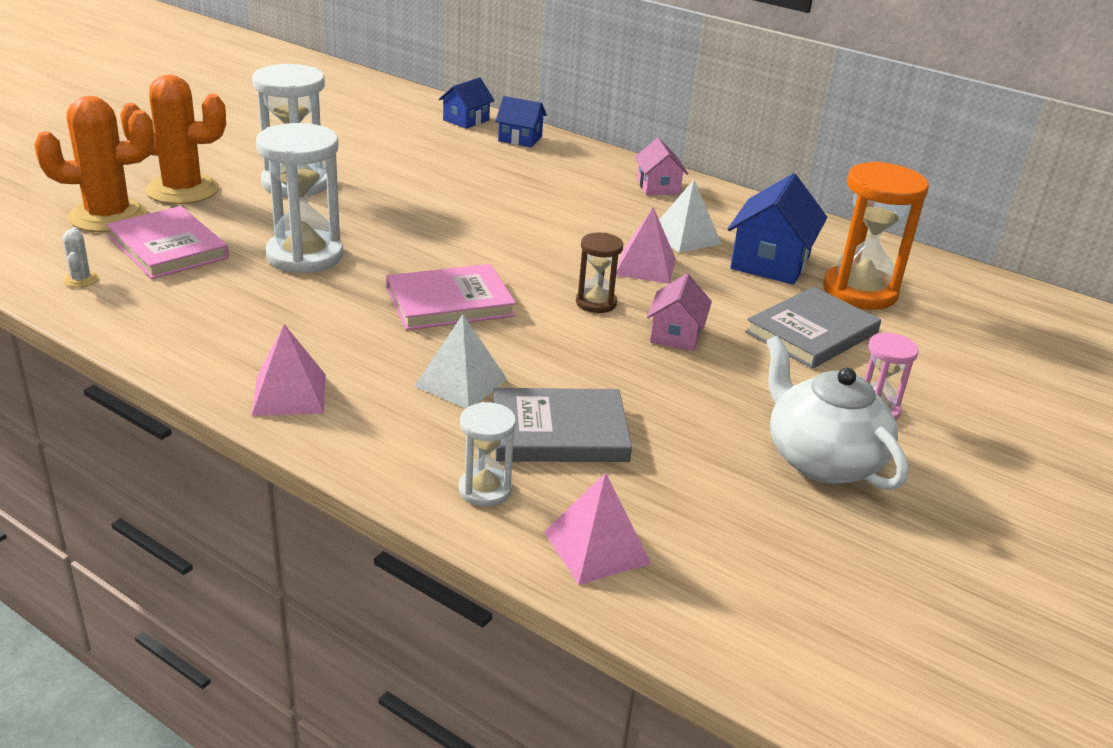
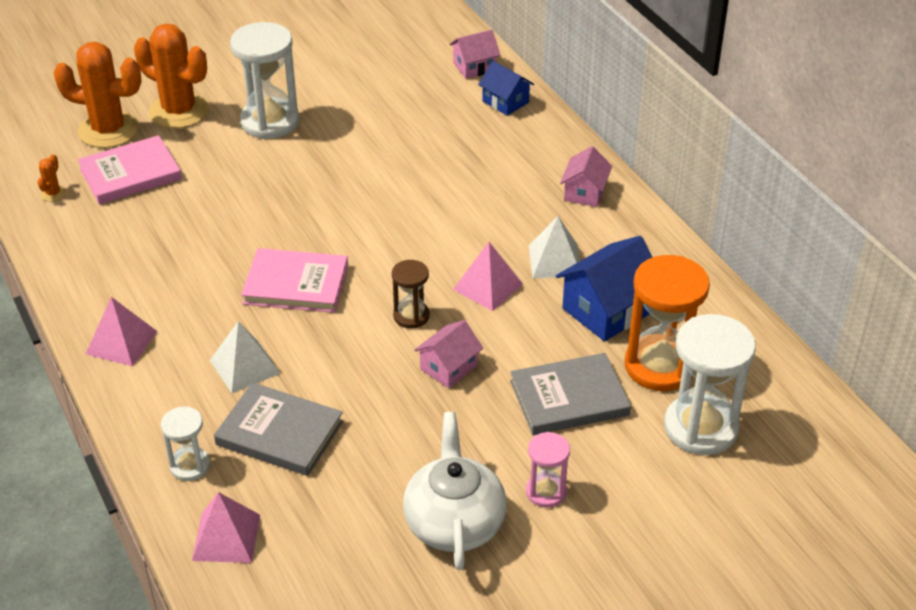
camera: 30 degrees right, 10 degrees up
(81, 279) = (53, 193): white cactus -> orange cactus
(168, 247) = (130, 174): pink book -> pink book turned 75 degrees clockwise
(305, 256) = (222, 207): white hourglass -> white hourglass (701, 427)
(466, 120) = (474, 67): blue house -> pink house

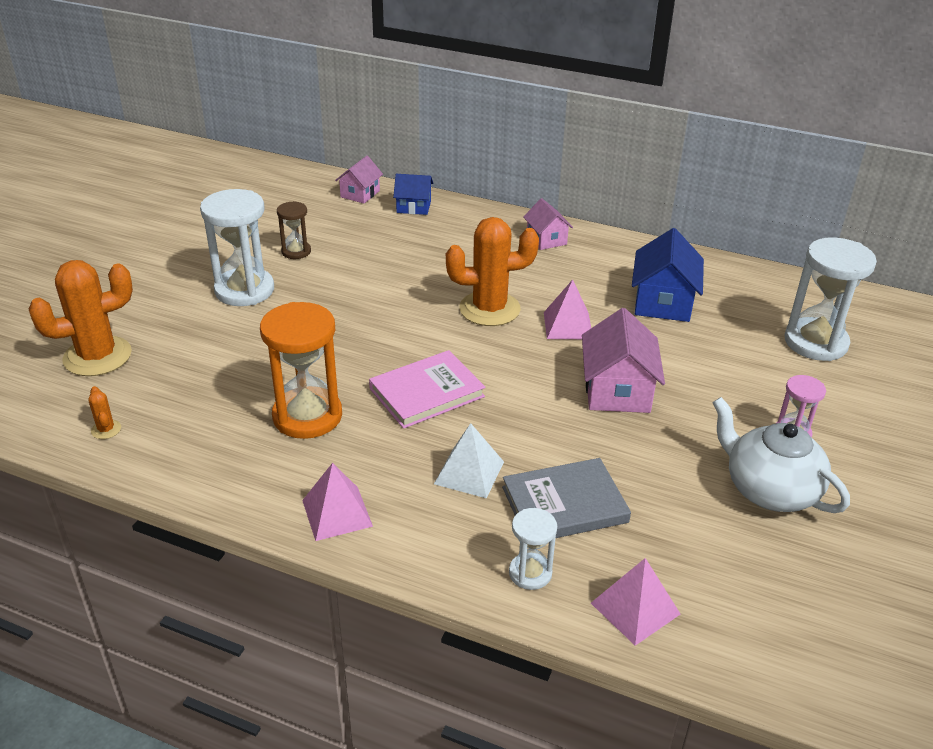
camera: 40 degrees left, 5 degrees down
(130, 174) = (166, 380): pink book -> none
(179, 111) = (149, 315): orange cactus -> orange cactus (489, 309)
(411, 316) = (543, 370): brown hourglass -> brown hourglass (296, 251)
(448, 367) = (617, 390): pink house -> pink house, size x1.64
(555, 261) = (587, 288): white pyramid -> none
(569, 398) = (719, 367): grey book -> none
(659, 366) = (741, 319): orange hourglass -> orange hourglass (307, 416)

